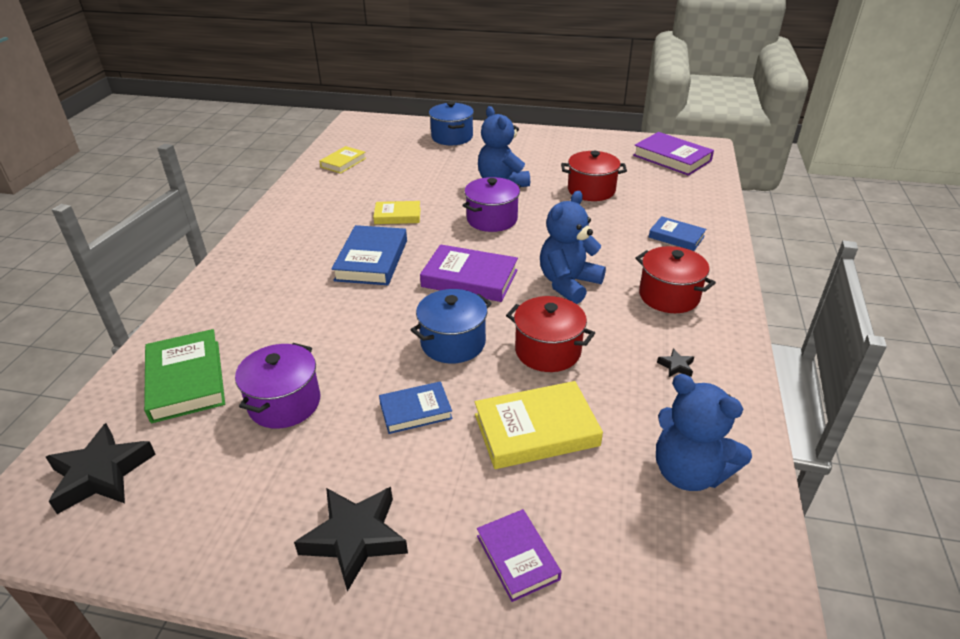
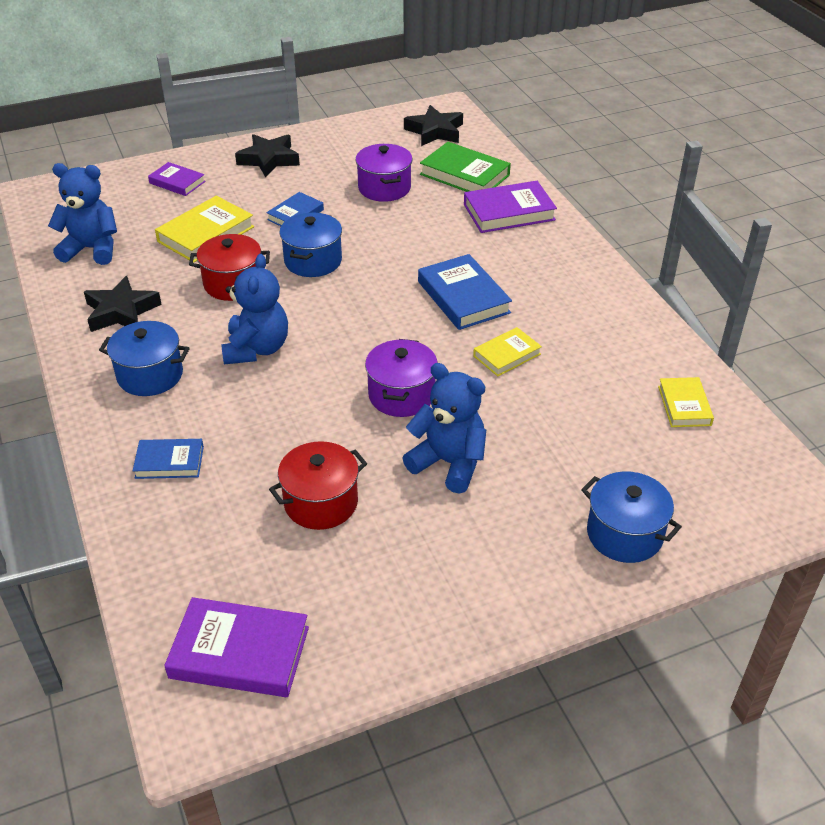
camera: 145 degrees right, 5 degrees up
(469, 278) = (354, 316): purple book -> purple book (509, 212)
(669, 296) = (150, 375): red pot -> blue pot
(676, 366) = (121, 311): black star -> black star, size x2.31

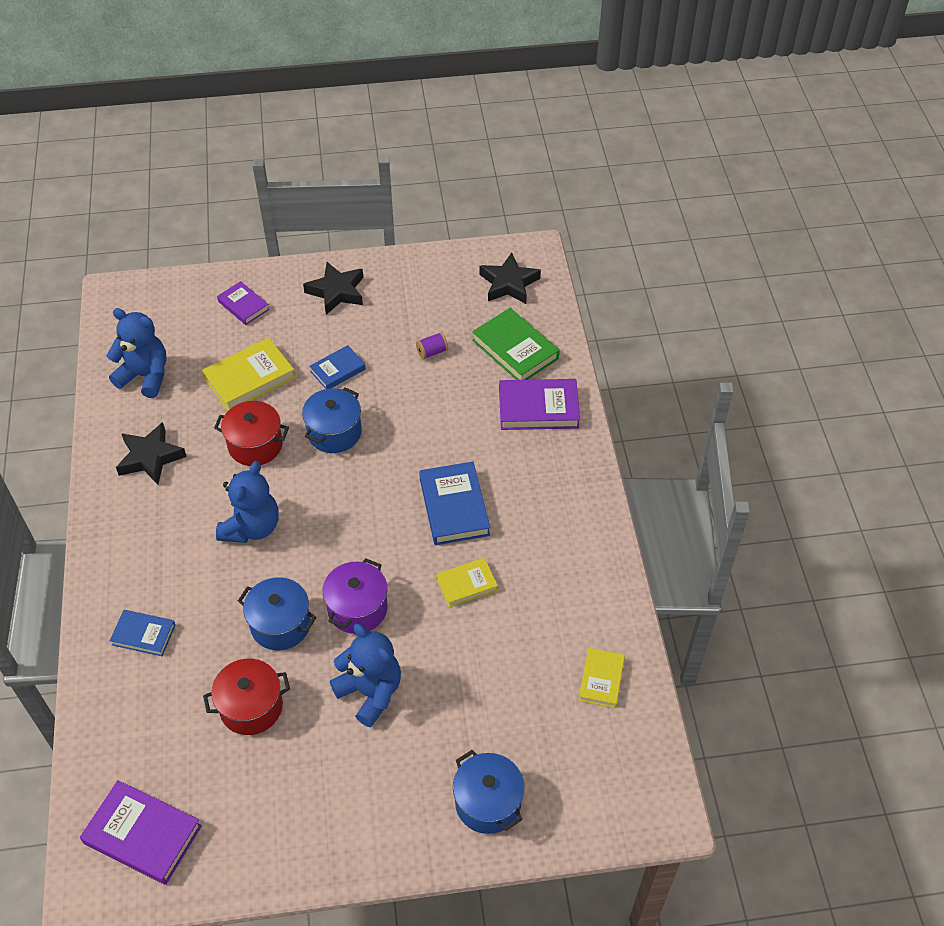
camera: 15 degrees right, 10 degrees up
(150, 375) = (154, 536): blue pot -> blue pot (280, 624)
(384, 188) = (432, 352): purple pot -> purple spool

